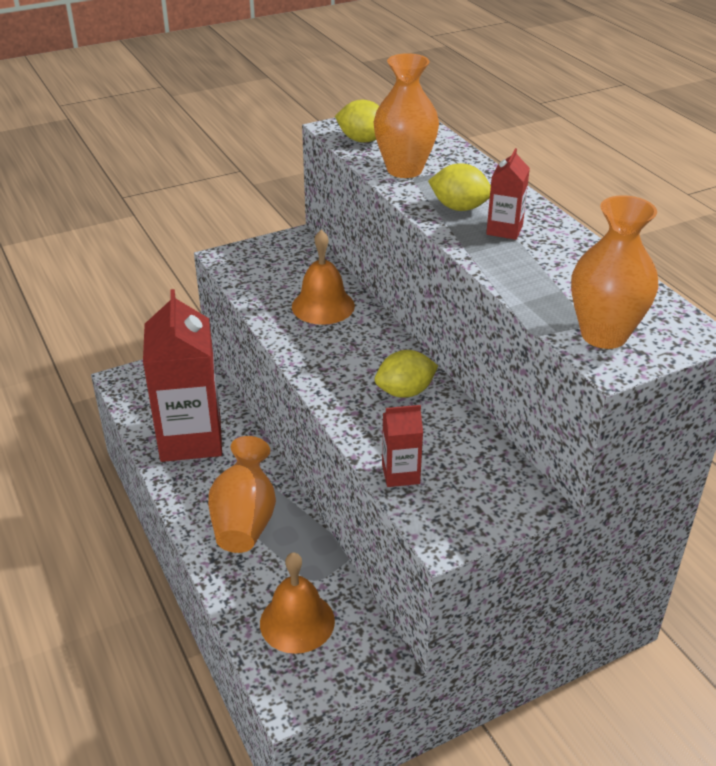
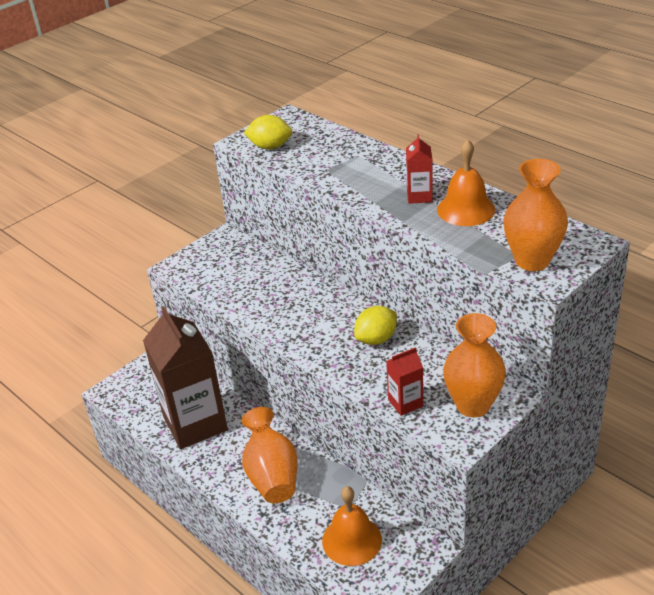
camera: 15 degrees left, 0 degrees up
(191, 439) = (195, 423): red carton -> brown carton
(323, 306) = (277, 287): orange bell -> orange bell (466, 209)
(404, 170) = (317, 164): orange vase -> orange vase (473, 405)
(459, 208) = (376, 186): yellow lemon -> none

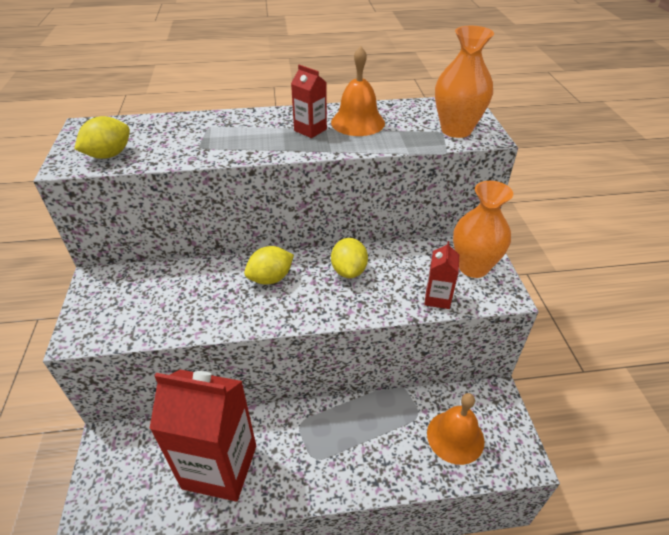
camera: 55 degrees left, 5 degrees up
(195, 423) = (220, 467): brown carton -> red carton
(272, 475) = (340, 446): orange vase -> none
(319, 307) = (270, 278): none -> yellow lemon

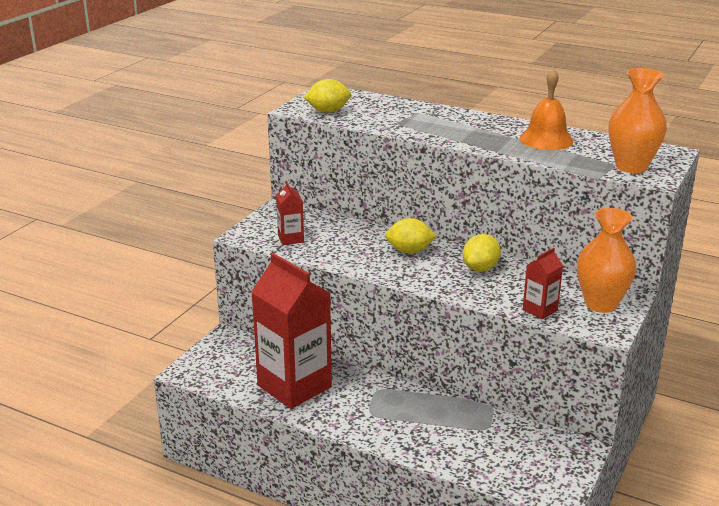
camera: 35 degrees right, 15 degrees down
(310, 130) = (497, 134): red carton -> red carton (290, 239)
(455, 437) = (507, 455): orange bell -> none

